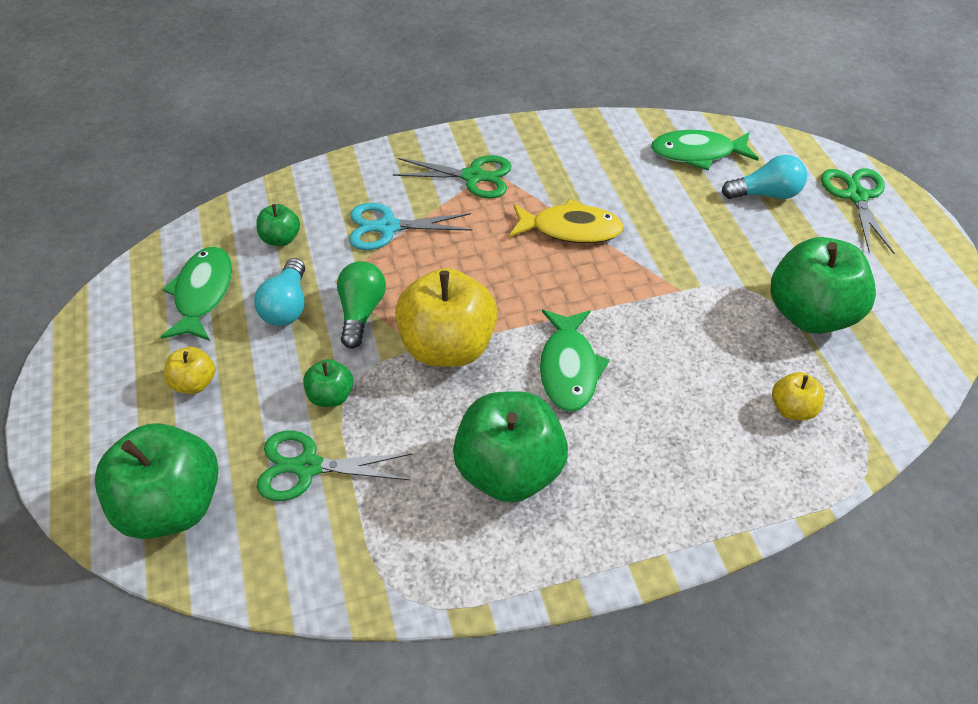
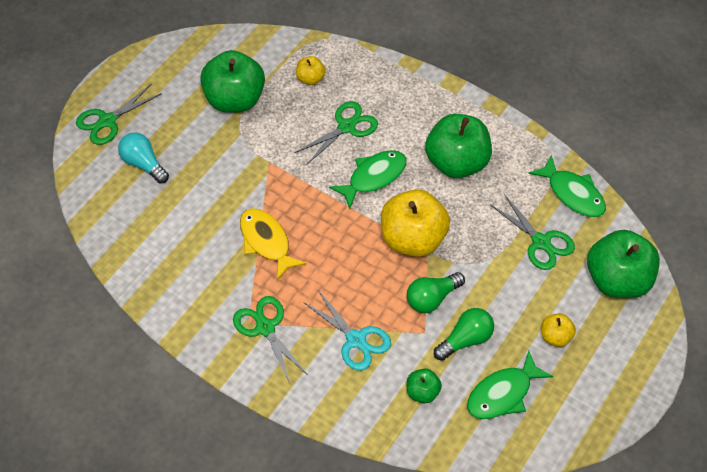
camera: 130 degrees left, 5 degrees up
(287, 305) = (465, 340): turquoise light bulb -> green light bulb
(331, 395) = (496, 266): green apple -> none
(673, 393) = (346, 127): none -> green scissors
(697, 153) = (130, 219): green fish -> green fish (573, 194)

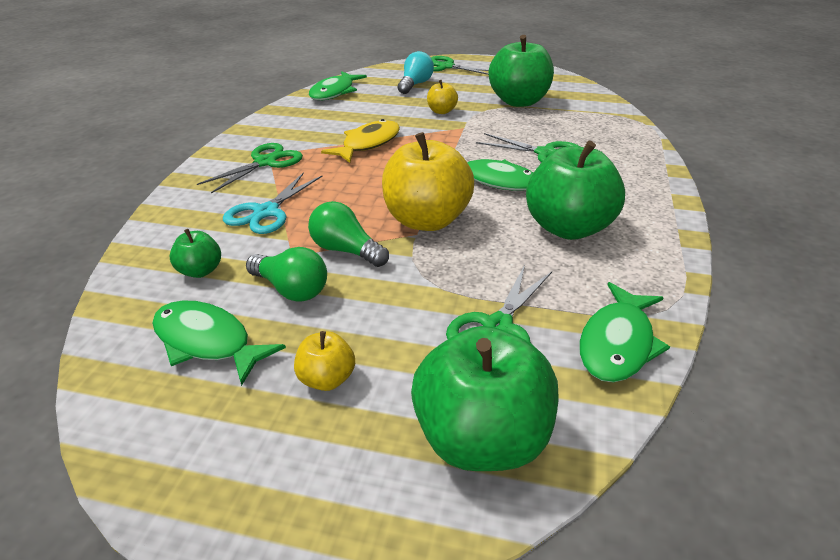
camera: 70 degrees right, 20 degrees down
(124, 239) = (334, 92): none -> green fish
(310, 79) = (584, 126): yellow apple -> yellow apple (441, 111)

